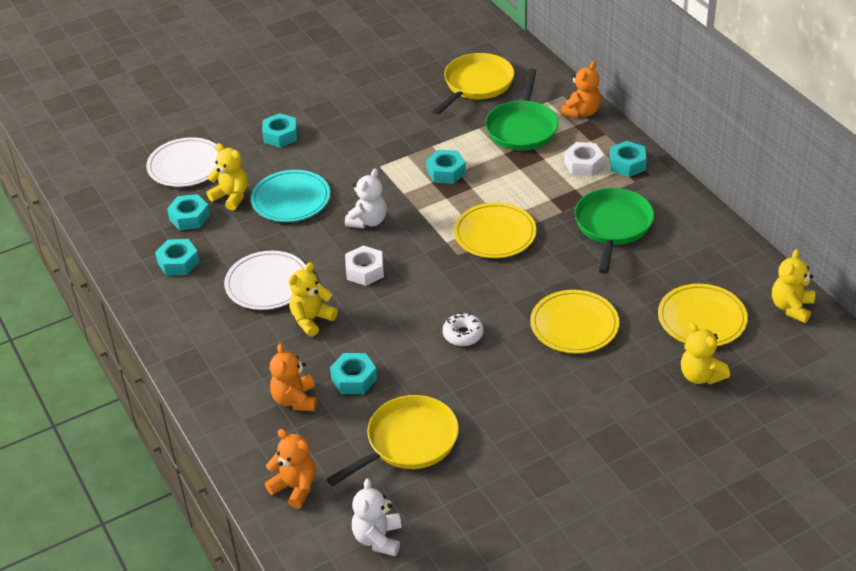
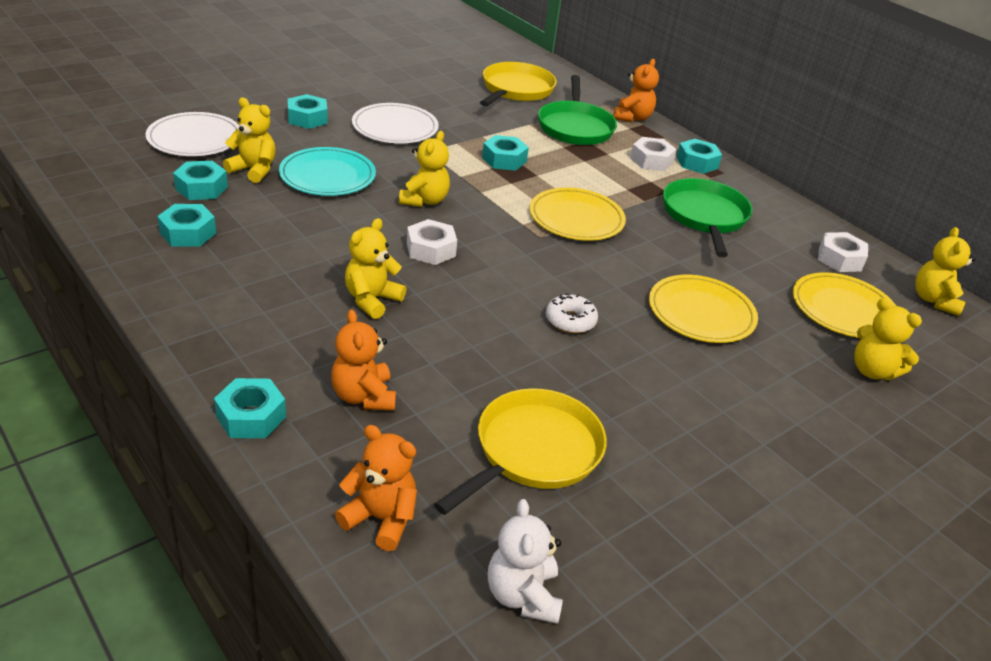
camera: 15 degrees left, 5 degrees down
(267, 283) = (308, 259): white plate -> white plate (395, 127)
(354, 379) = (441, 370): turquoise nut -> turquoise nut (251, 416)
(368, 221) = (424, 200): white teddy bear -> yellow teddy bear
(722, 267) = (839, 259): none -> white nut

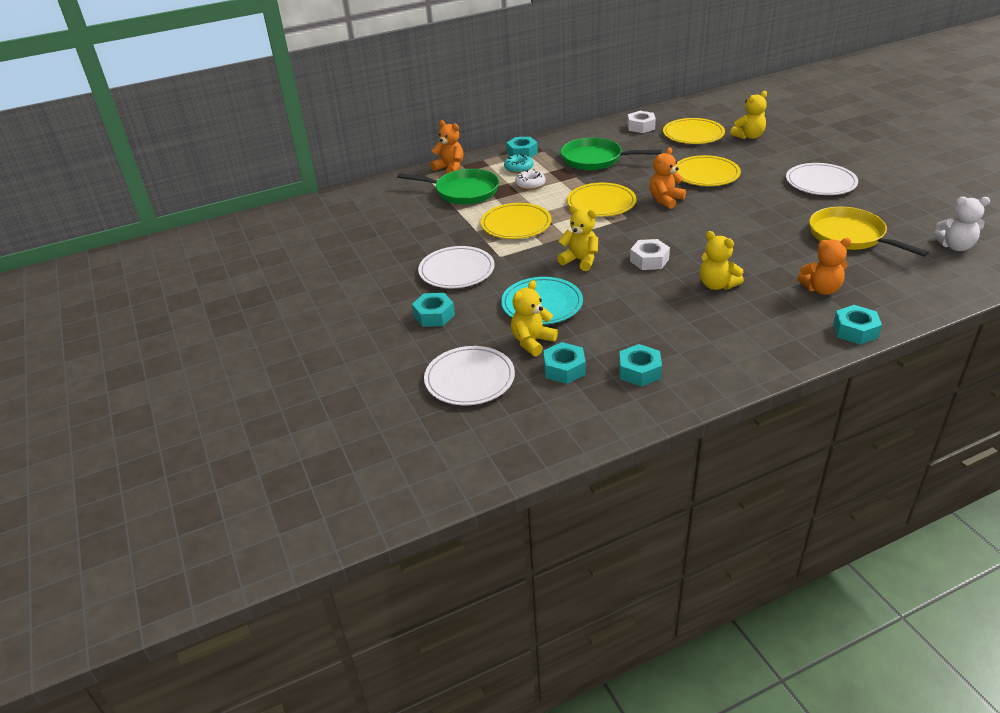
camera: 70 degrees left, 0 degrees up
(381, 519) = (922, 285): orange teddy bear -> orange teddy bear (665, 200)
(504, 160) = (516, 224): turquoise nut -> yellow plate
(516, 90) = (392, 211): yellow pan -> none
(570, 321) = (724, 215): white donut -> white donut (530, 184)
(651, 160) = (518, 168): white nut -> turquoise donut
(725, 441) = (820, 182): none -> white plate
(934, 300) = (679, 109): yellow teddy bear -> none

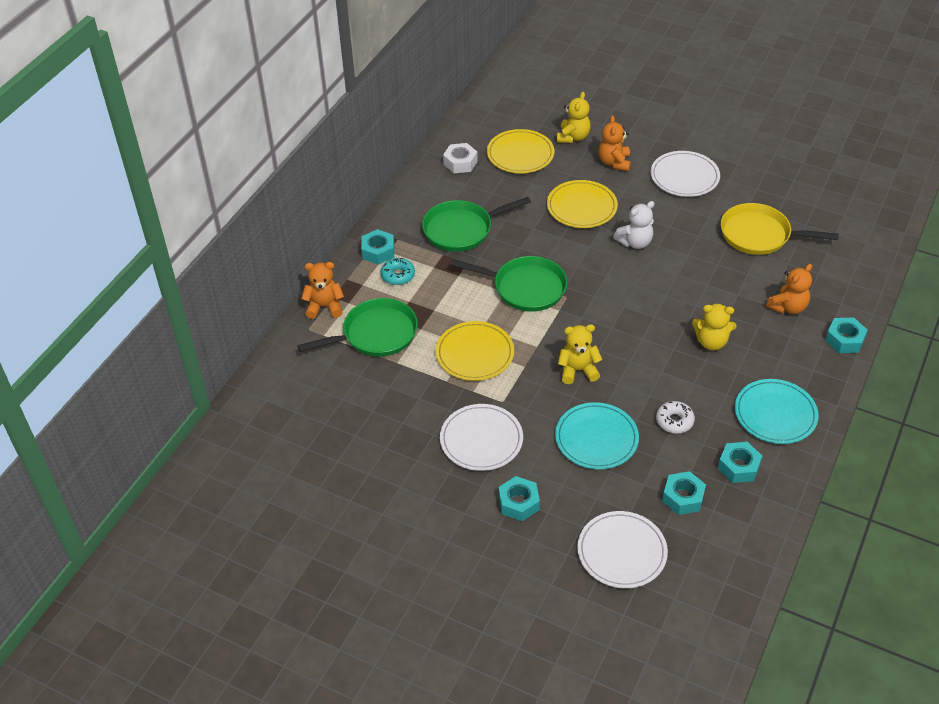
camera: 40 degrees left, 10 degrees up
(530, 184) = (433, 293): white donut -> white donut (674, 421)
(532, 342) = (631, 484): yellow teddy bear -> none
(601, 203) = (525, 288): yellow plate -> green pan
(649, 260) = (634, 340): white nut -> none
(665, 200) = (578, 258): orange teddy bear -> orange teddy bear (614, 162)
(719, 352) = (775, 414): none -> turquoise plate
(955, 246) = (839, 212): white teddy bear -> white teddy bear (635, 242)

